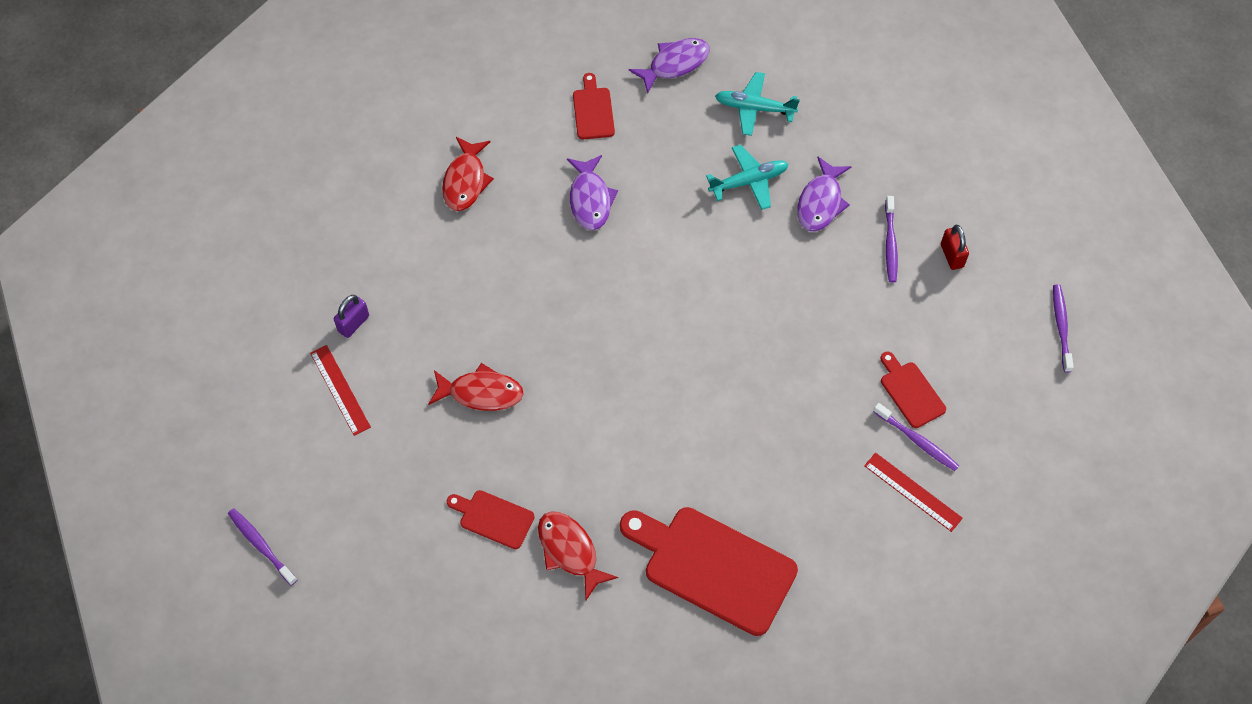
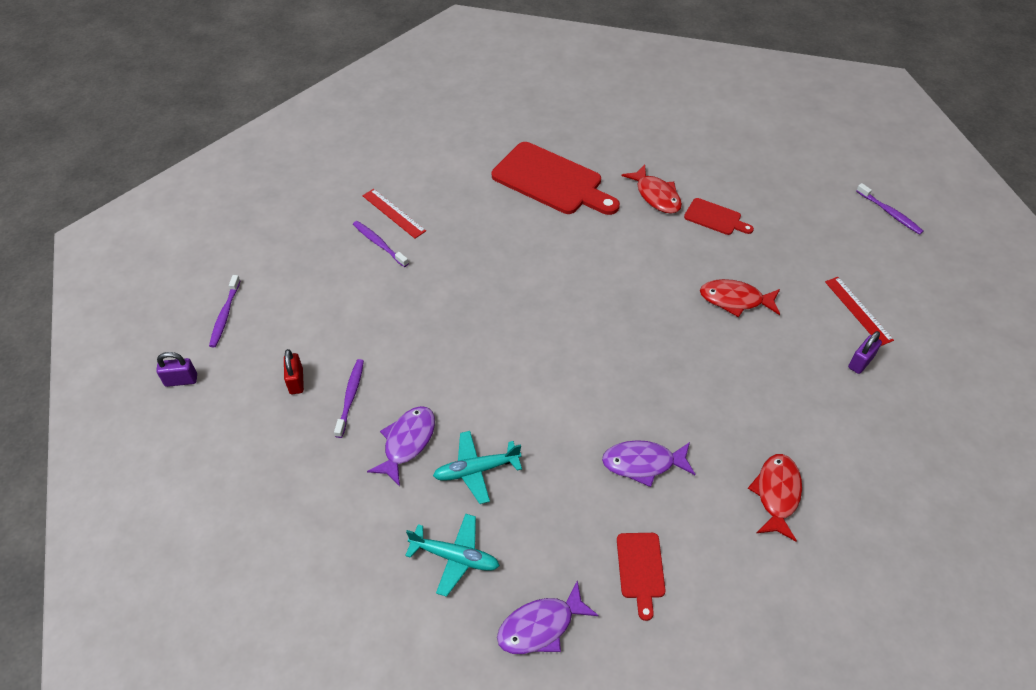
camera: 175 degrees left, 10 degrees down
(590, 199) = (643, 463): purple fish -> purple fish turned 90 degrees counterclockwise
(910, 392) = (373, 276): red cutting board -> none
(1071, 248) = (181, 380): none -> purple padlock

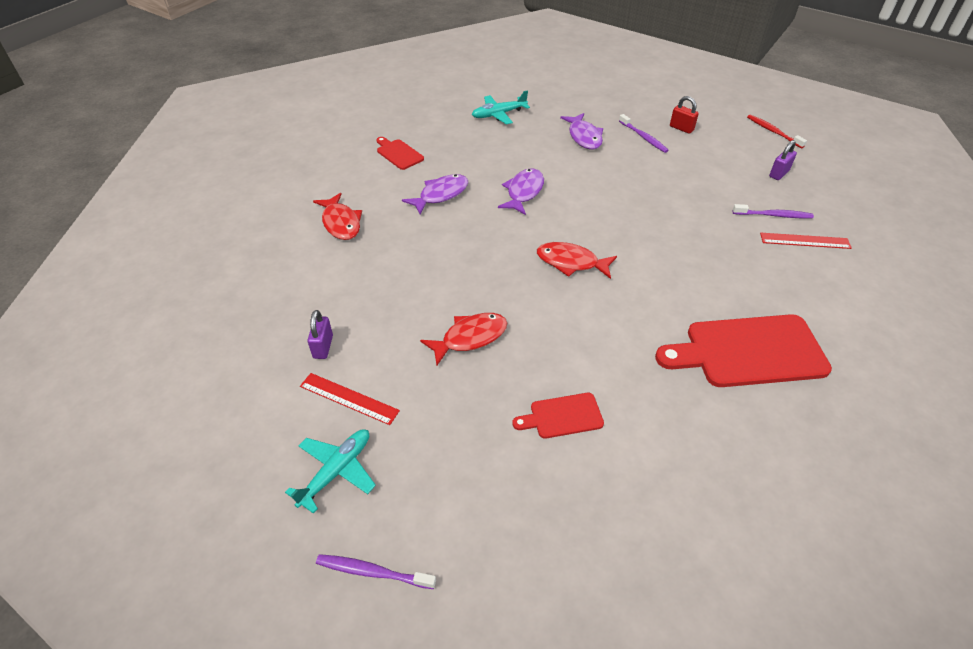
camera: 140 degrees right, 5 degrees down
(181, 380) = (733, 100): purple padlock -> purple padlock (779, 173)
(225, 315) = (773, 132): purple toothbrush -> red toothbrush
(476, 470) = (532, 145): turquoise plane -> turquoise plane (336, 471)
(540, 626) = (430, 115): purple fish -> purple fish (523, 192)
(656, 196) = (643, 403): red fish -> red fish (571, 262)

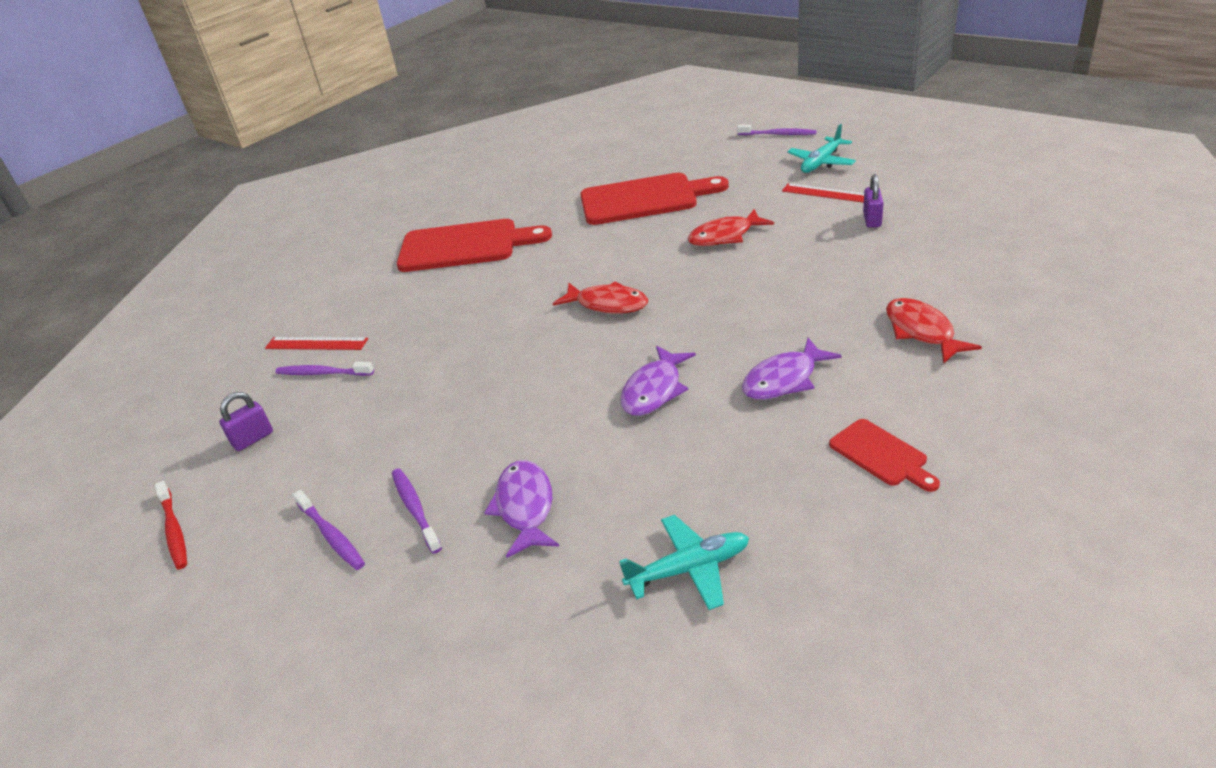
camera: 170 degrees left, 10 degrees down
(562, 416) = (644, 199): red cutting board -> red cutting board, size x2.01
(681, 128) = (331, 535): red padlock -> purple toothbrush

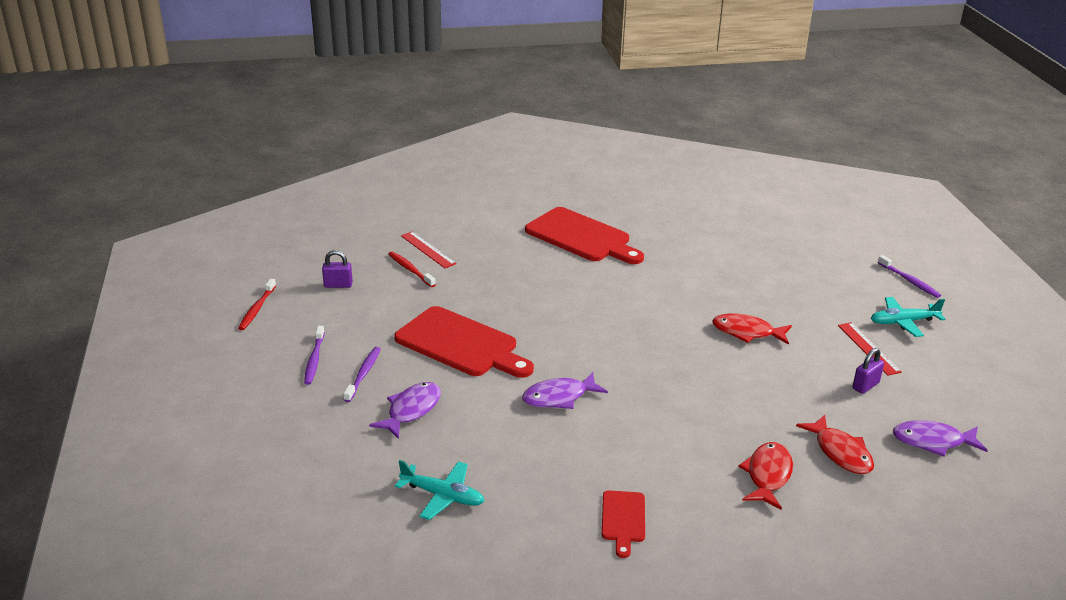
camera: 35 degrees right, 5 degrees down
(323, 373) = (410, 270): purple toothbrush -> red toothbrush
(608, 304) = (608, 329): red fish -> red fish (840, 452)
(644, 199) = (736, 273): red cutting board -> red cutting board (461, 344)
(784, 379) = (638, 443): purple fish -> purple fish (932, 441)

